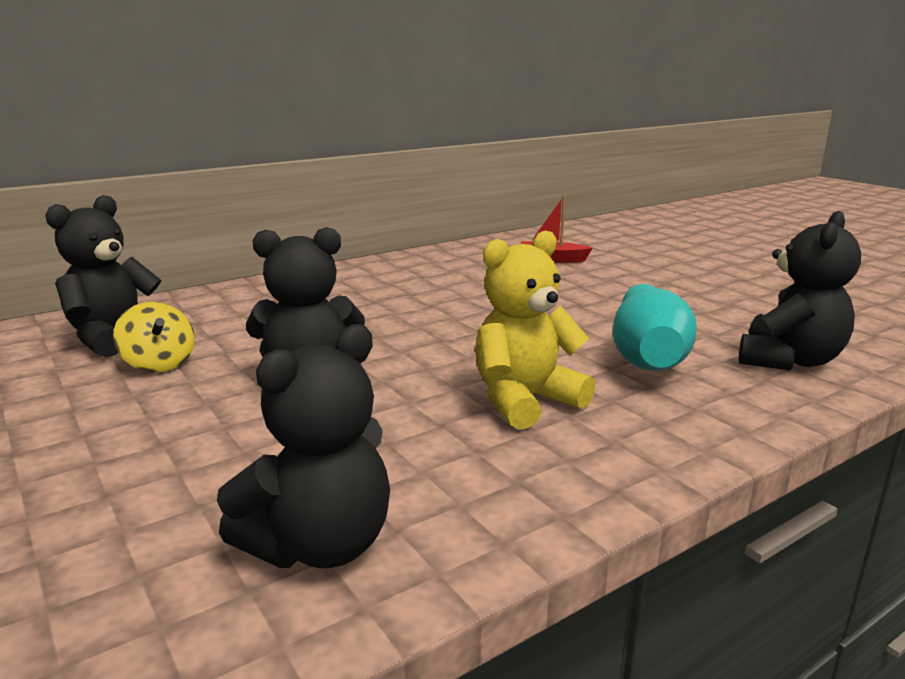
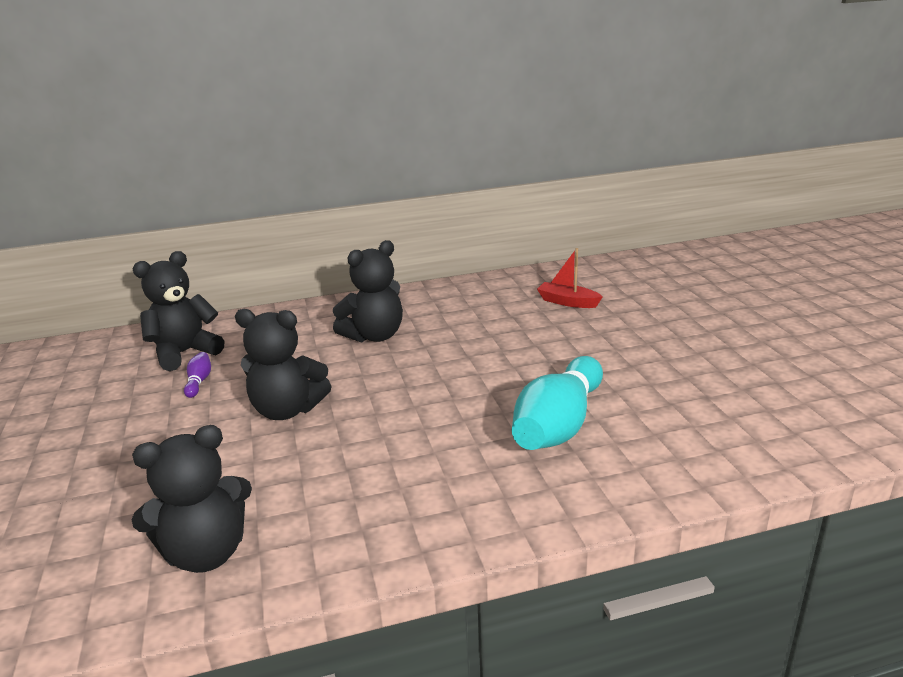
camera: 20 degrees right, 5 degrees up
(159, 364) = (199, 382): yellow spinning top -> purple bowling pin
(525, 400) = (422, 457): yellow teddy bear -> none
(789, 360) = (678, 451): black teddy bear -> black teddy bear (374, 336)

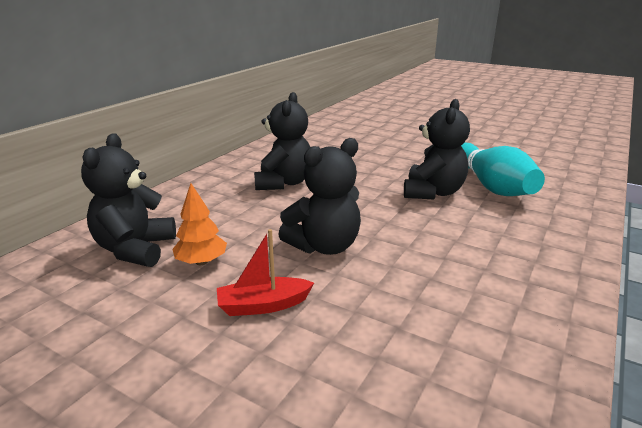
camera: 45 degrees left, 0 degrees up
(199, 382) = (201, 262): purple bowling pin -> orange tree
(206, 553) = (484, 358): black teddy bear -> black teddy bear (432, 192)
(567, 302) = (362, 132): red boat -> red boat (263, 305)

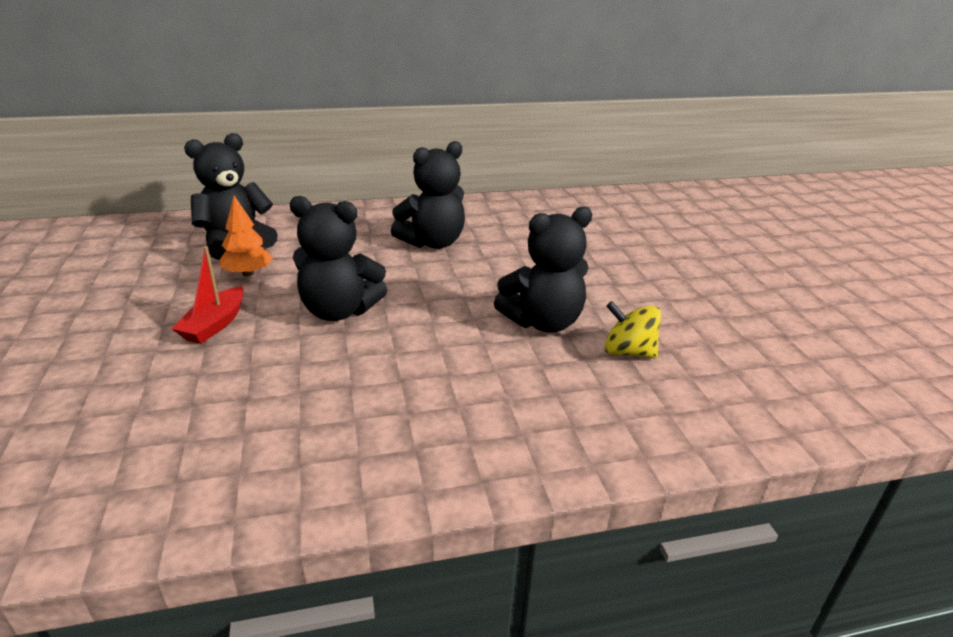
camera: 45 degrees right, 5 degrees up
(263, 305) = (215, 324): red boat -> red boat turned 105 degrees counterclockwise
(491, 186) = (628, 352): turquoise bowling pin -> yellow spinning top

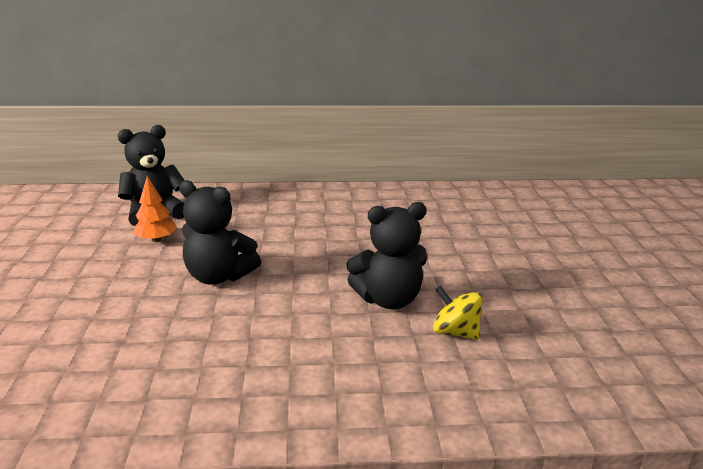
camera: 10 degrees right, 5 degrees down
(215, 324) = (117, 280): red boat -> none
(433, 242) = (317, 223): black teddy bear -> none

